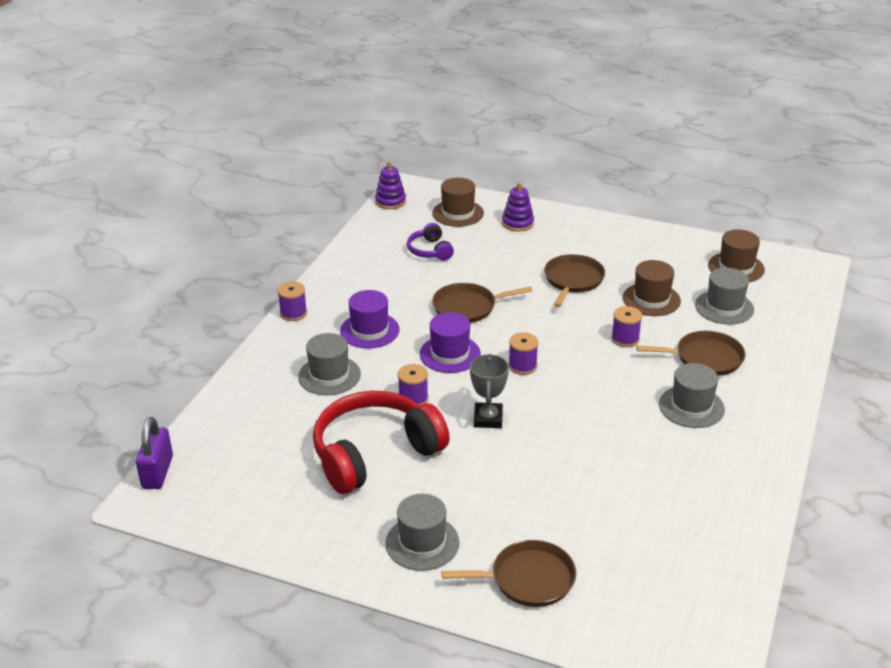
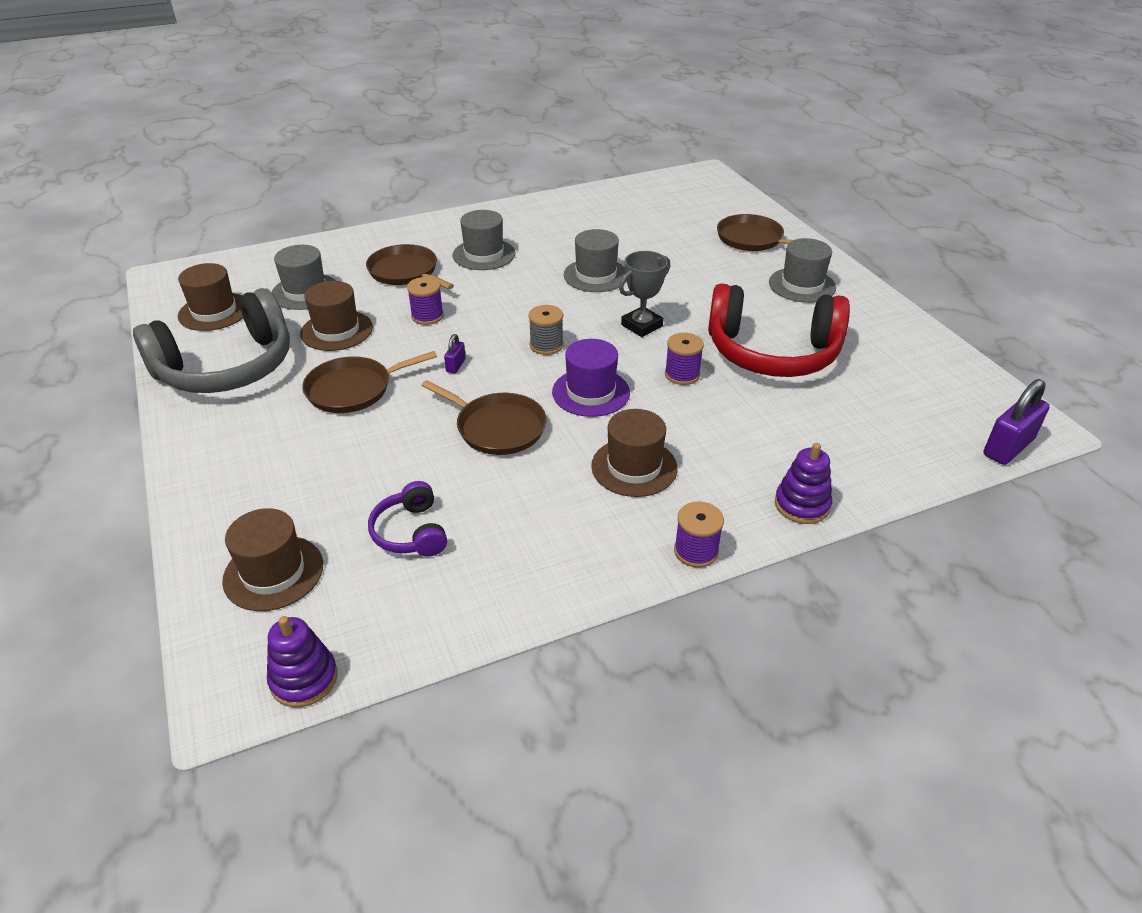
camera: 135 degrees left, 5 degrees up
(329, 375) = (738, 443): grey hat -> grey hat (596, 275)
(369, 330) = (634, 467): purple hat -> brown hat
(430, 251) = (410, 532): purple headphones -> purple headphones turned 135 degrees clockwise
(517, 223) = (251, 498): purple stacking toy -> purple stacking toy (802, 505)
(522, 366) = (546, 345): purple spool -> grey spool
(548, 322) = (456, 365): none -> purple padlock
(655, 252) = (227, 367): none -> grey headphones

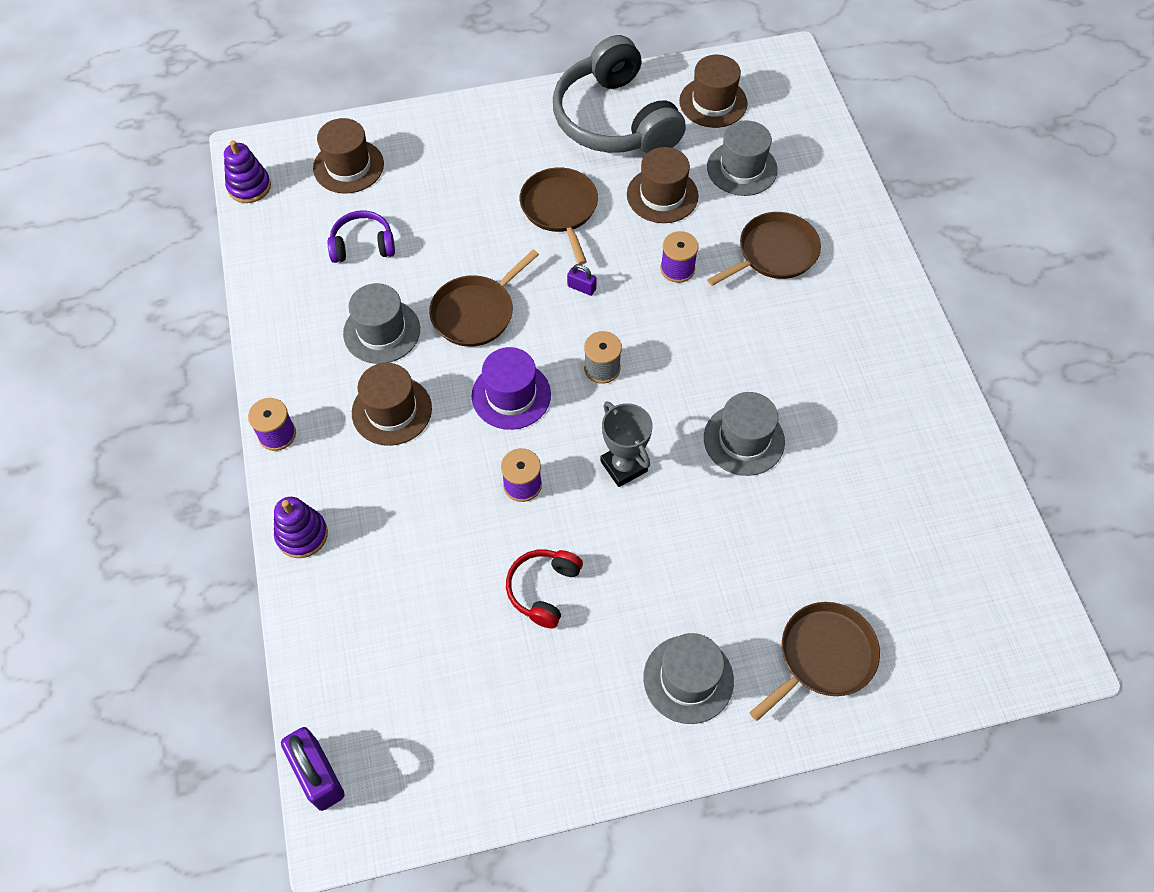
camera: 100 degrees right, 20 degrees up
(484, 254) = (808, 329): grey hat -> grey hat (381, 331)
(772, 352) = (543, 589): red headphones -> red headphones, size x0.47

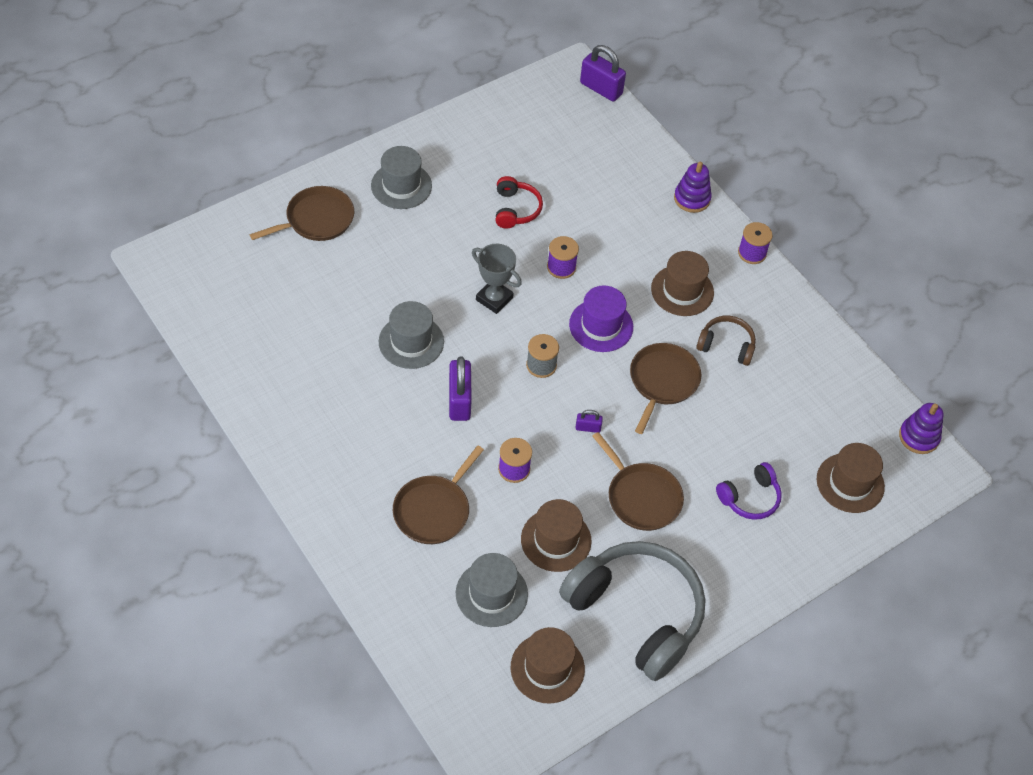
camera: 155 degrees right, 5 degrees down
(363, 245) = (788, 412): purple headphones -> purple headphones (750, 498)
(381, 331) = (726, 345): grey hat -> brown headphones
(710, 355) = (459, 400): none -> purple padlock
(823, 656) = (316, 219): brown pan -> brown pan turned 150 degrees counterclockwise

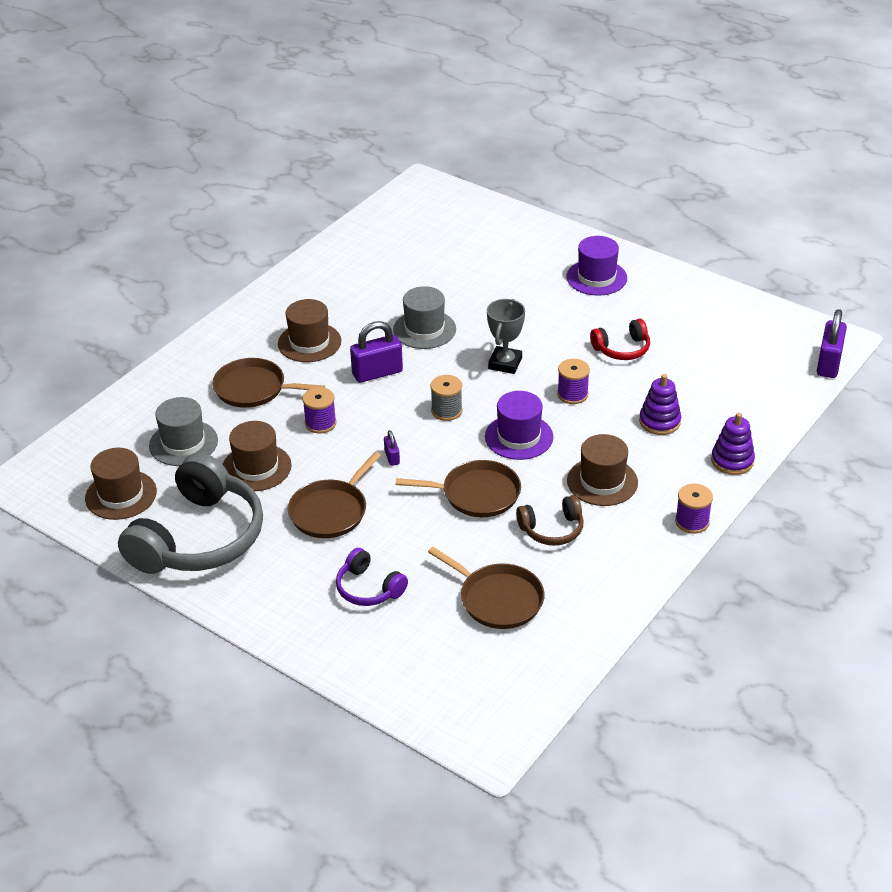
camera: 75 degrees right, 15 degrees down
(316, 219) = (522, 245): brown pan -> brown pan (498, 599)
(401, 186) = (596, 277): grey hat -> purple hat
(726, 345) = (552, 529): brown headphones -> brown headphones turned 75 degrees clockwise
(850, 483) = (428, 664): brown hat -> brown hat (309, 342)
(918, 437) = (524, 713): purple stacking toy -> purple stacking toy (659, 421)

